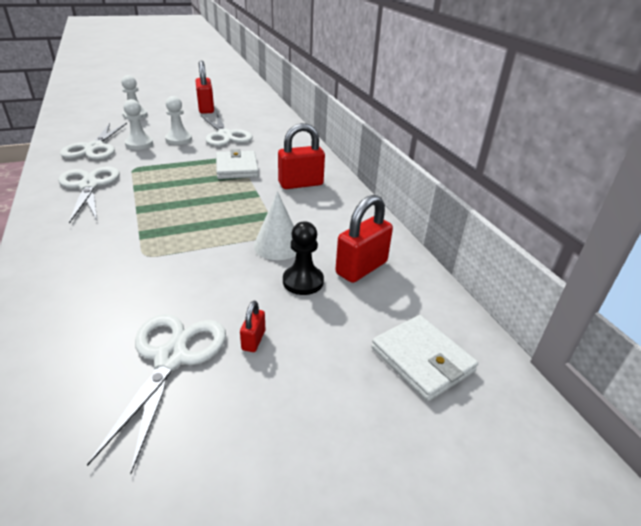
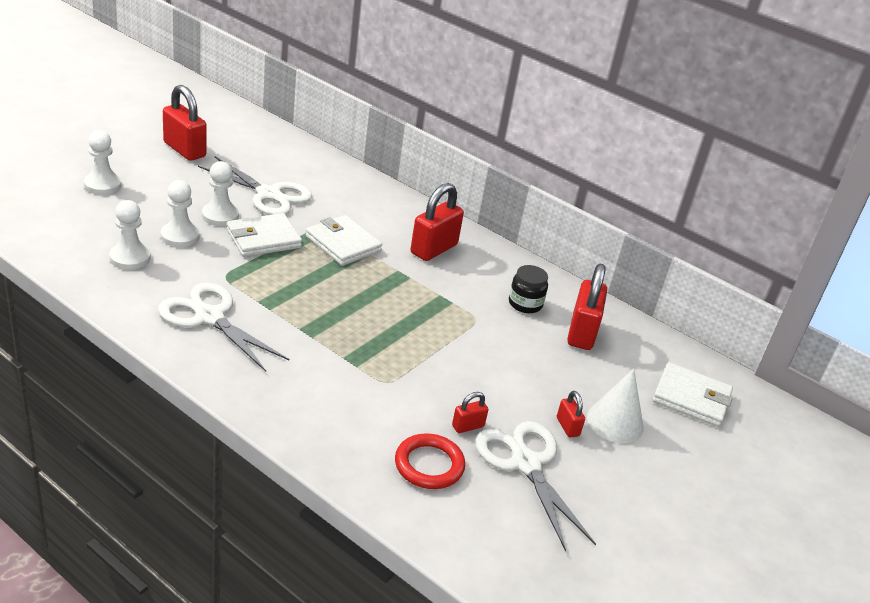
camera: 35 degrees left, 0 degrees up
(87, 327) = (429, 465): none -> red ring
(94, 148) = (130, 258): white scissors -> white pawn
(163, 308) = (468, 426): none -> red padlock
(188, 155) = (263, 239): none -> white wallet
(278, 245) = (491, 332): white cone -> white cone (615, 422)
(303, 281) = (550, 362): black pawn -> none
(333, 234) = (525, 304): none -> black jar

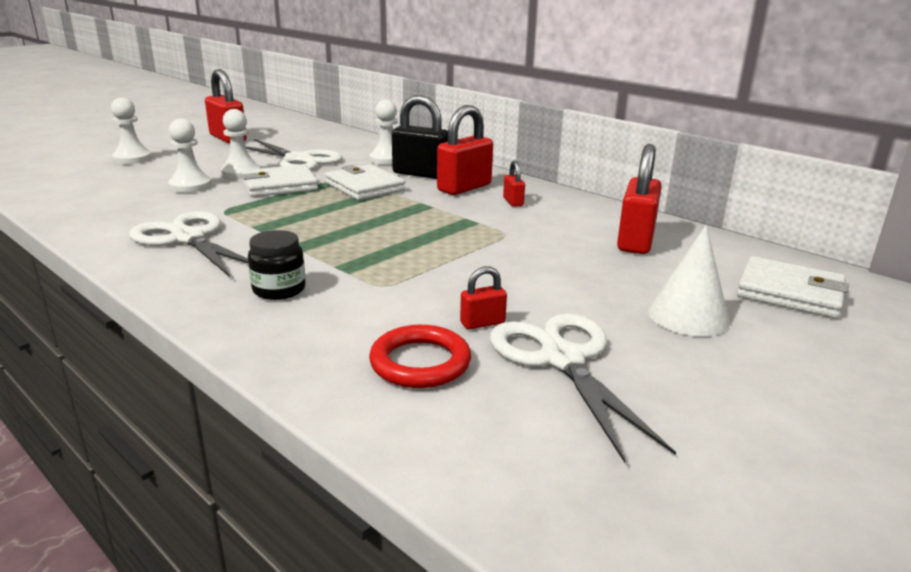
camera: 10 degrees right, 10 degrees down
(130, 258) = (127, 200): white pawn -> white pawn (387, 159)
(390, 224) = (420, 174): none -> black padlock
(525, 304) = (565, 222): black jar -> black jar (279, 289)
(567, 427) = (622, 321): red padlock -> red padlock (513, 202)

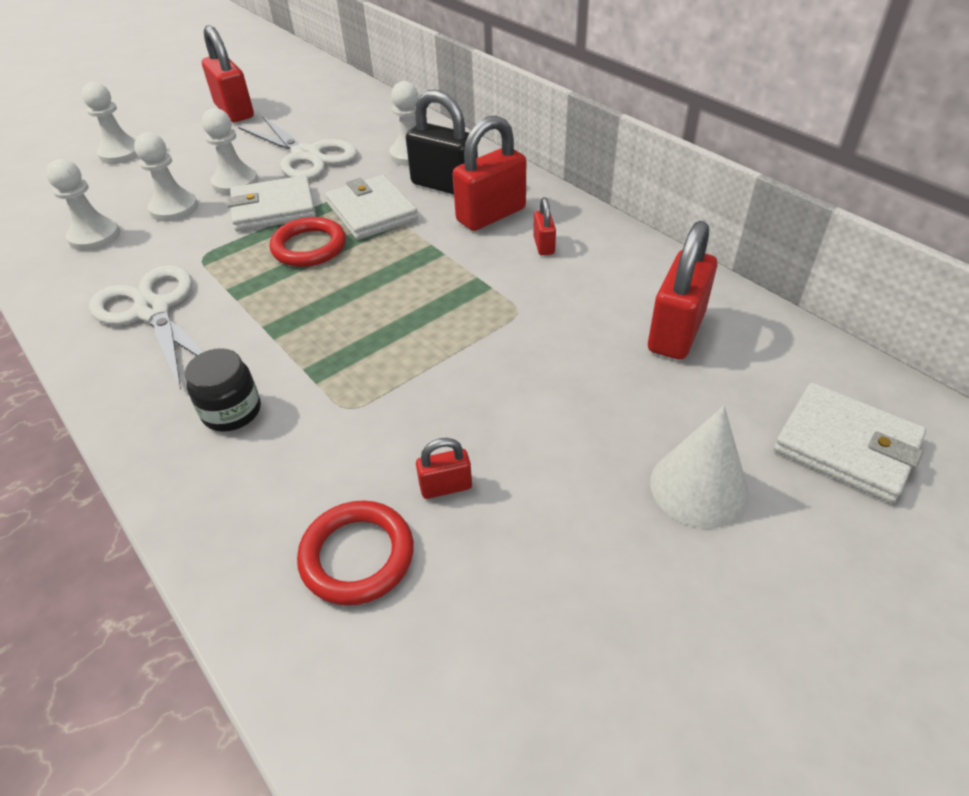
camera: 10 degrees right, 20 degrees up
(121, 200) = (95, 236): none -> white pawn
(317, 204) = (309, 247): none -> red ring
(562, 359) = (521, 561): white scissors -> none

